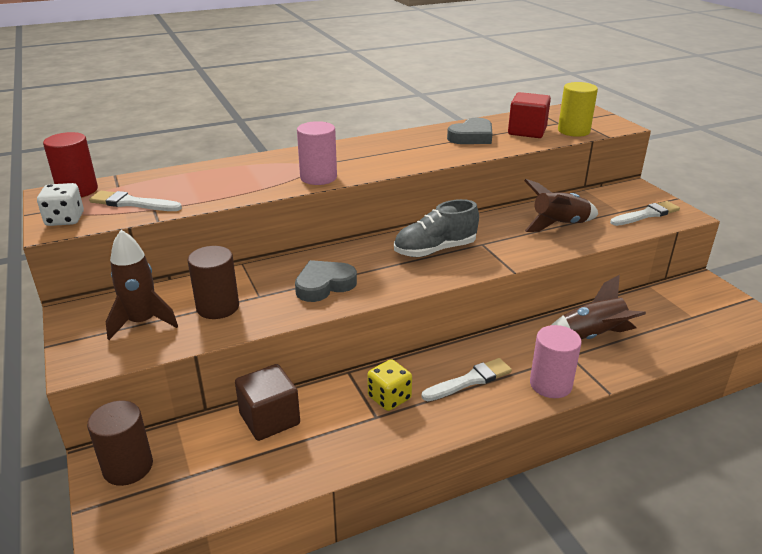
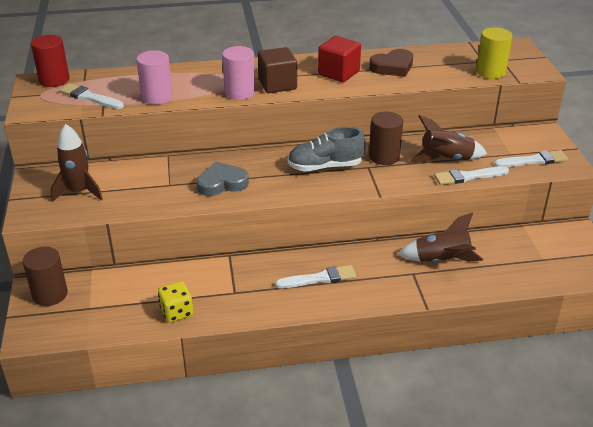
camera: 15 degrees right, 5 degrees up
(65, 219) = (38, 105): white dice -> none
(218, 307) = (136, 189): brown cylinder -> brown cylinder (384, 157)
(269, 419) = (157, 279): brown cube -> brown cube (277, 84)
(389, 398) = (251, 280): yellow dice -> yellow dice (176, 312)
(472, 137) = (392, 67): grey heart -> brown heart
(527, 131) = (446, 67): red cube -> red cube (338, 73)
(550, 384) = (382, 293): pink cylinder -> pink cylinder (157, 97)
(593, 239) = (468, 176): none -> white brush

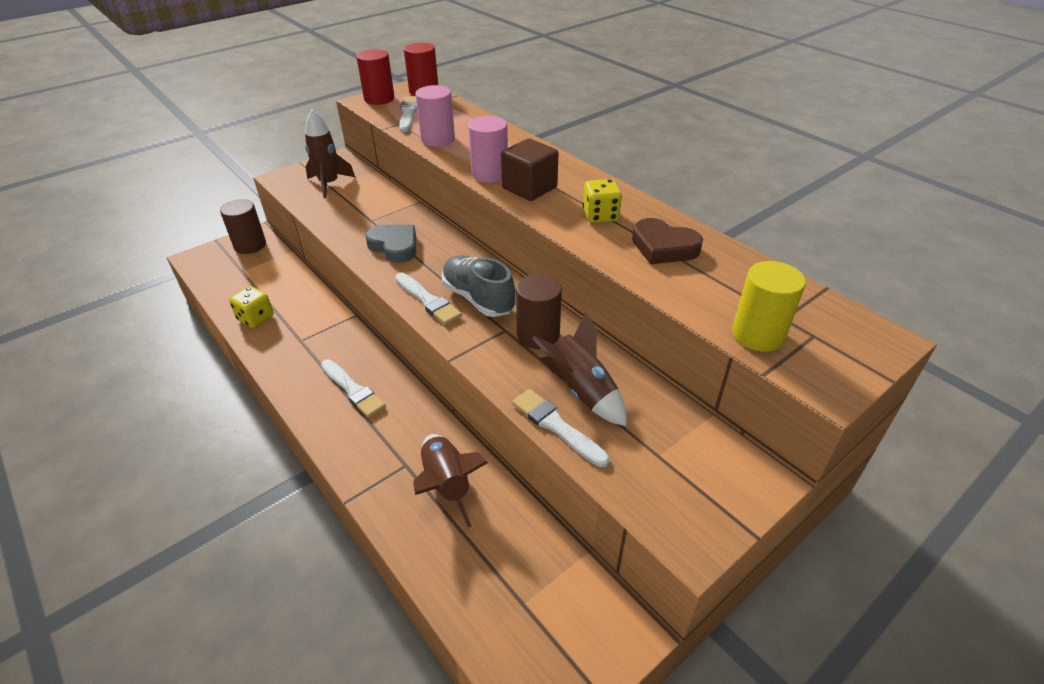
camera: 60 degrees right, 5 degrees up
(37, 103) = (379, 99): none -> red cylinder
(338, 73) = (600, 215): red cube -> yellow dice
(533, 160) = (663, 488): white brush -> white brush (428, 301)

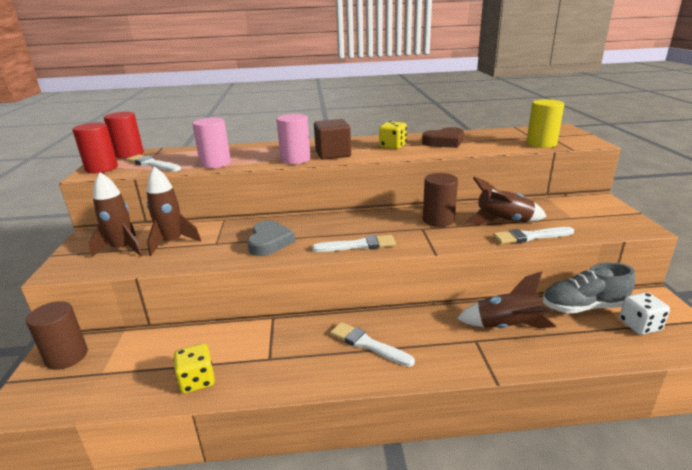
camera: 55 degrees left, 15 degrees down
(353, 390) = (368, 344): white brush -> white brush turned 135 degrees counterclockwise
(356, 199) = (172, 242): none -> brown rocket
(394, 246) = (269, 242): grey heart -> grey heart turned 105 degrees clockwise
(478, 298) = (377, 228): grey shoe -> grey shoe (583, 307)
(537, 619) = (639, 325): none -> white dice

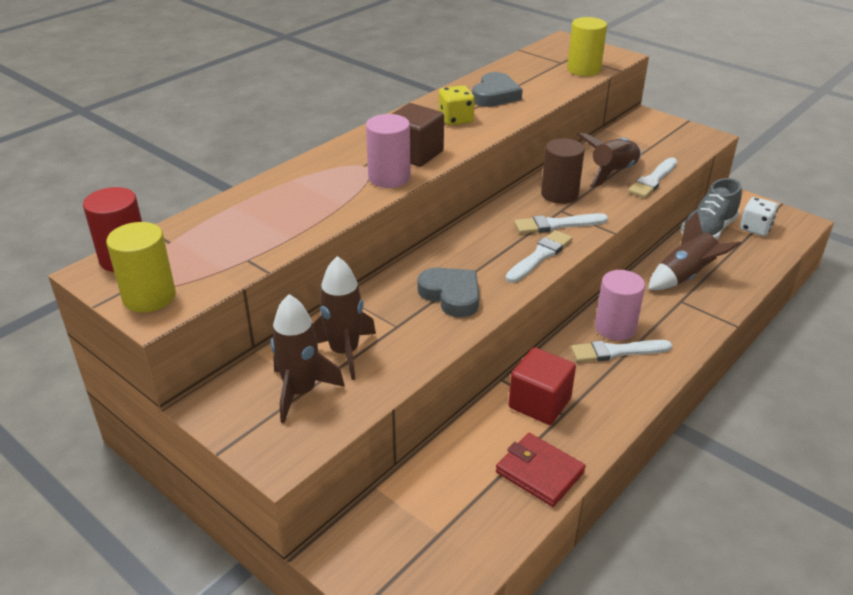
camera: 45 degrees left, 10 degrees up
(67, 356) = (369, 550): brown cylinder -> none
(102, 168) = (149, 297): red cylinder -> yellow cylinder
(152, 164) = (214, 258): white brush -> white brush (556, 225)
(197, 380) = (539, 472): yellow dice -> red wallet
(215, 163) = (302, 222): pink cylinder -> pink cylinder (615, 328)
(267, 343) = (539, 403): none -> red cube
(444, 142) = (495, 95): brown heart -> grey heart

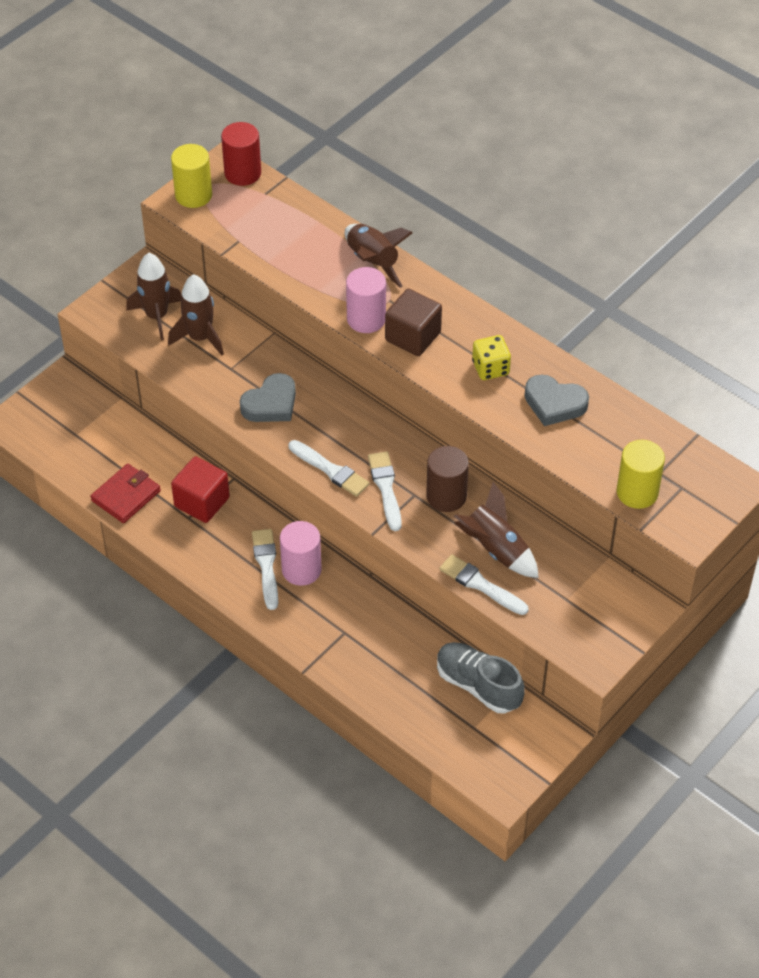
camera: 90 degrees right, 15 degrees up
(685, 276) = (386, 644): brown rocket -> brown rocket (372, 262)
(755, 228) = (486, 736): white dice -> none

